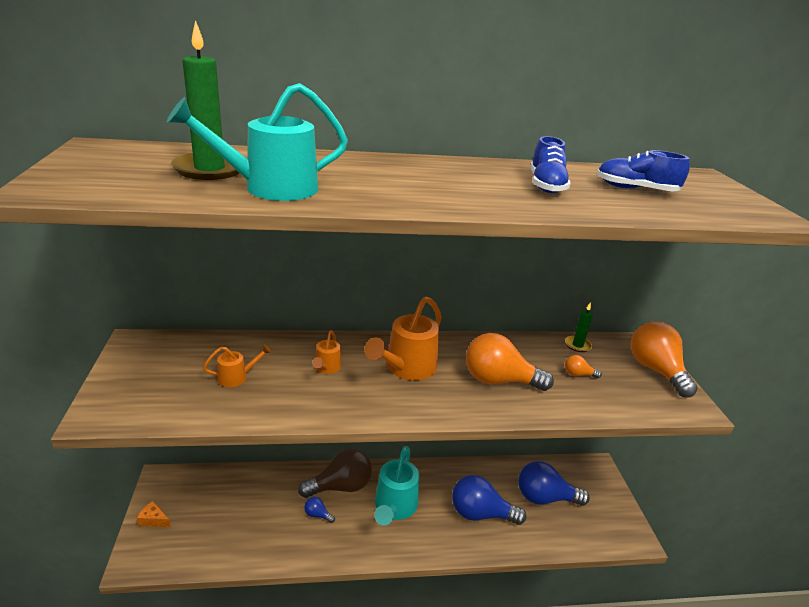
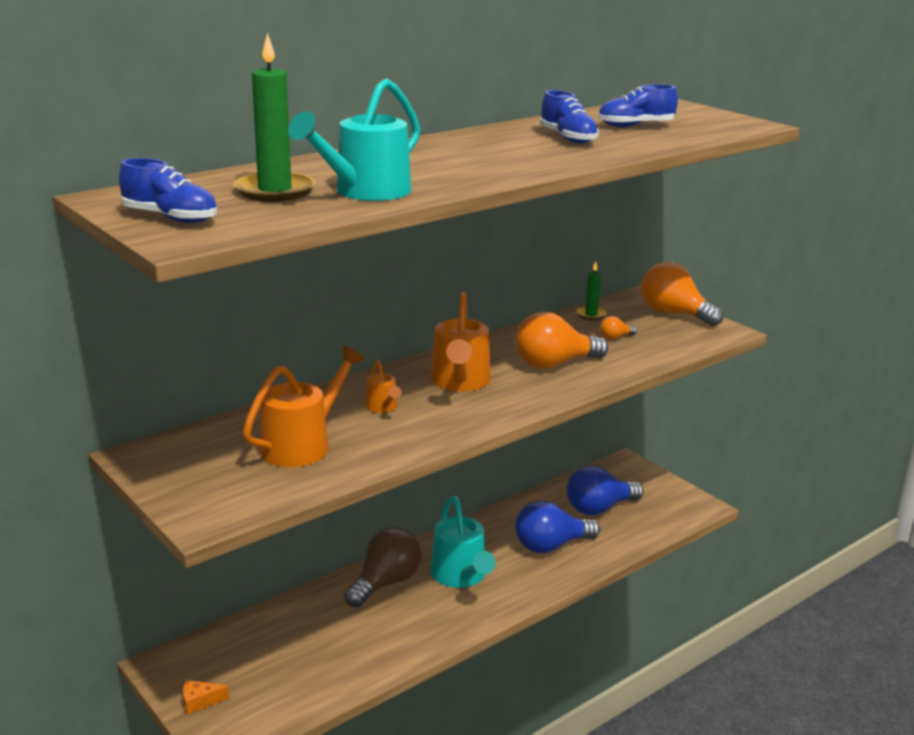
camera: 30 degrees left, 5 degrees down
(88, 171) = (170, 218): none -> blue shoe
(237, 377) = (303, 444): orange watering can -> orange watering can, size x1.97
(317, 515) = (386, 616): blue light bulb -> none

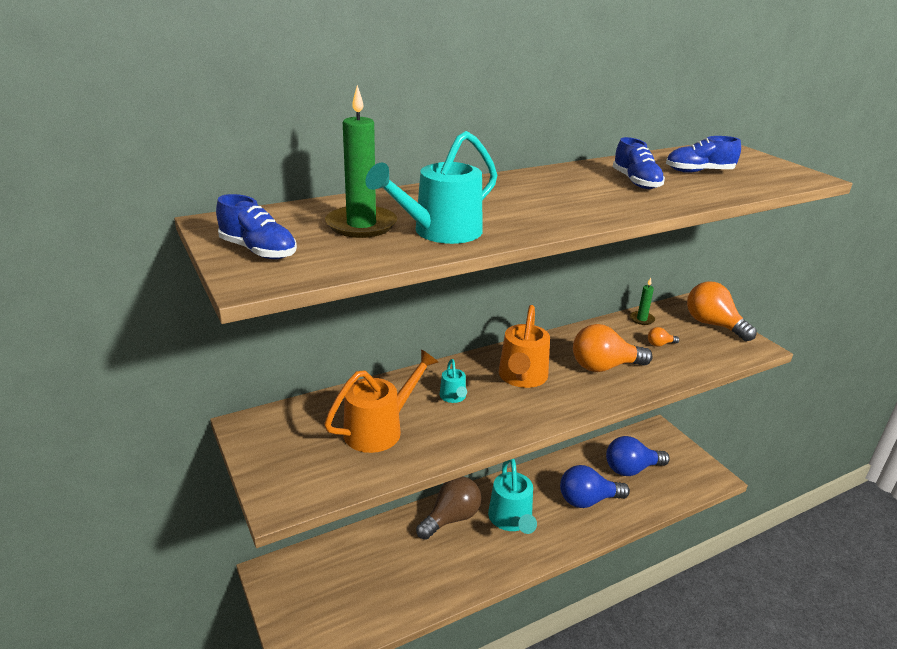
camera: 10 degrees right, 5 degrees up
(200, 702) = (288, 612): orange cheese -> none
(383, 407) = (453, 397): orange watering can -> turquoise watering can

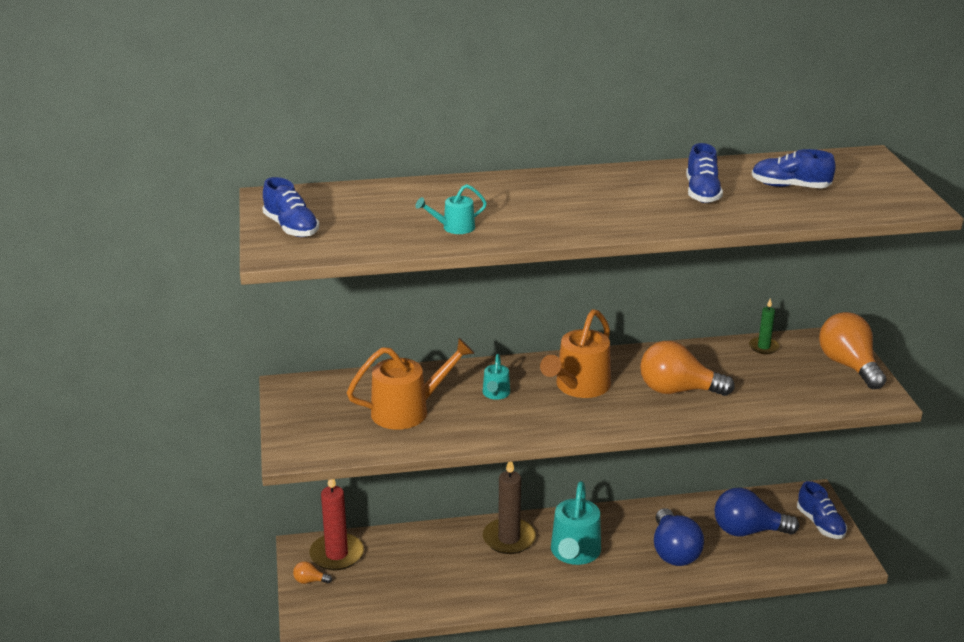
camera: 20 degrees right, 0 degrees up
(302, 571) = (336, 554): none -> red candle
(361, 225) = (390, 213): green candle -> none
(439, 232) = (454, 228): turquoise watering can -> turquoise watering can, size x0.51
(451, 518) = (509, 539): brown light bulb -> brown candle
(587, 500) = (674, 552): blue light bulb -> blue light bulb turned 105 degrees counterclockwise
(660, 344) = (762, 377): orange light bulb -> orange light bulb (310, 581)
(677, 452) = (820, 524): none -> blue shoe

